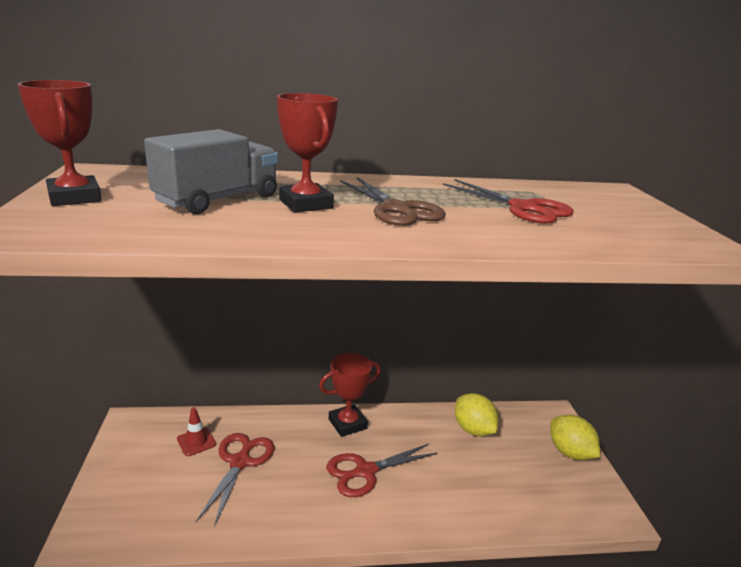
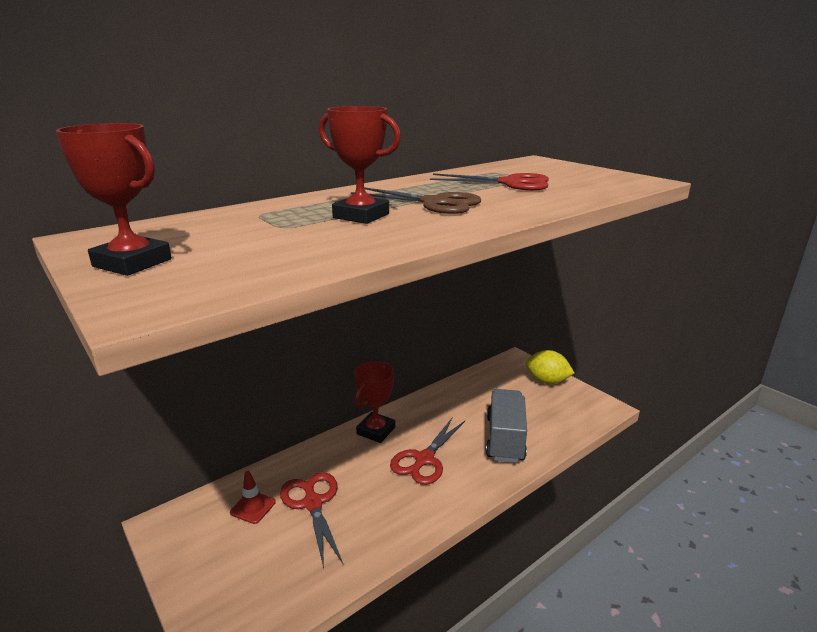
camera: 30 degrees left, 0 degrees up
(218, 200) = (281, 230): grey truck -> grey truck (505, 439)
(473, 430) = (473, 393): yellow lemon -> none

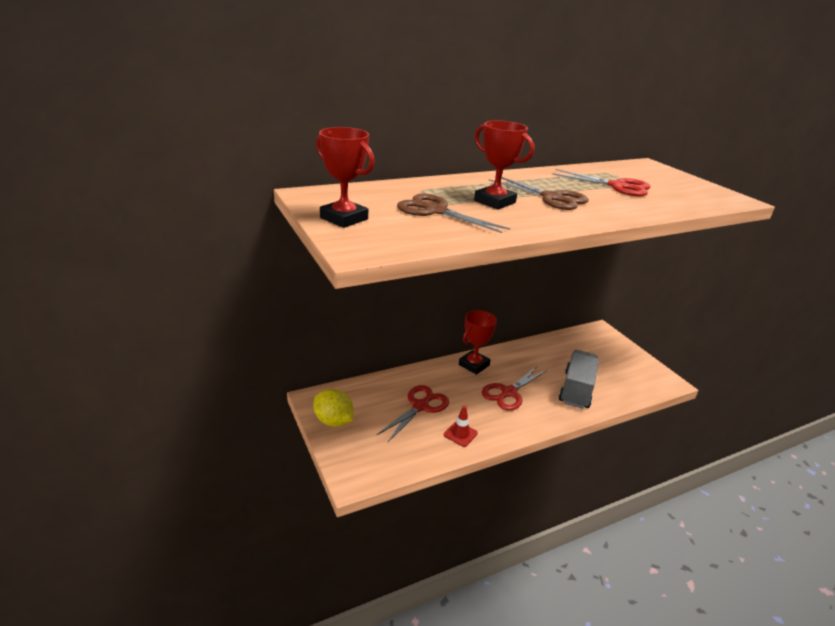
camera: 10 degrees right, 5 degrees up
(253, 507) = (377, 400): red traffic cone -> red traffic cone (460, 434)
(277, 236) = (435, 211): none -> brown scissors
(312, 503) = (420, 406): red scissors -> red scissors turned 45 degrees clockwise
(547, 381) = (623, 352): yellow lemon -> yellow lemon (333, 421)

